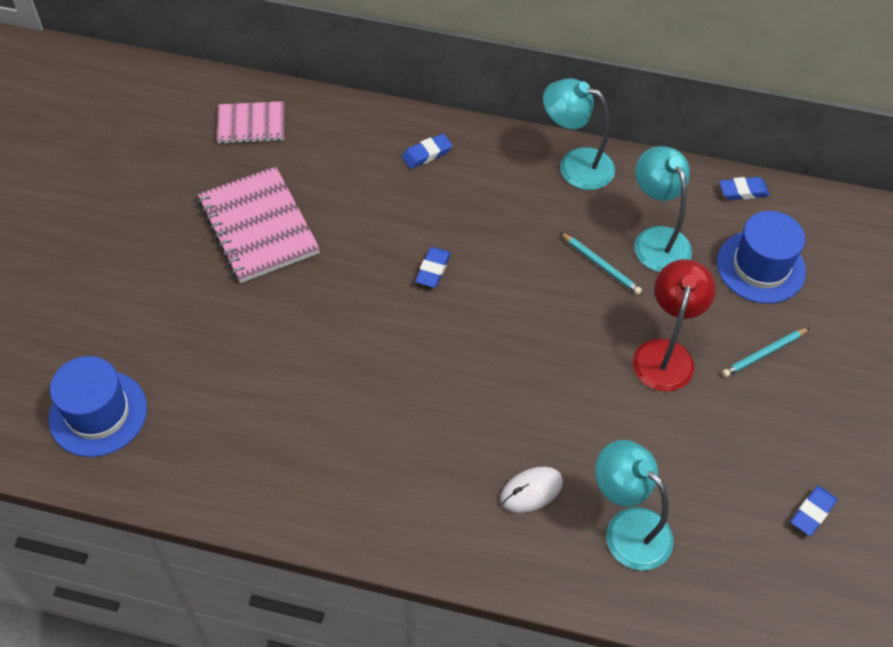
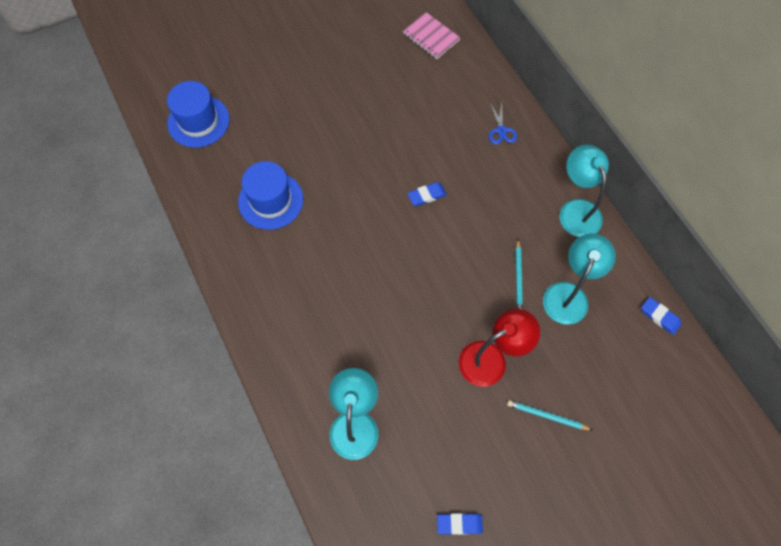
camera: 50 degrees right, 10 degrees up
(258, 227) = (370, 94): pink notebook -> none
(427, 154) = (501, 130): blue eraser -> blue scissors
(531, 491) = (333, 354): white mouse -> none
(760, 267) = (611, 368): blue hat -> blue hat (270, 200)

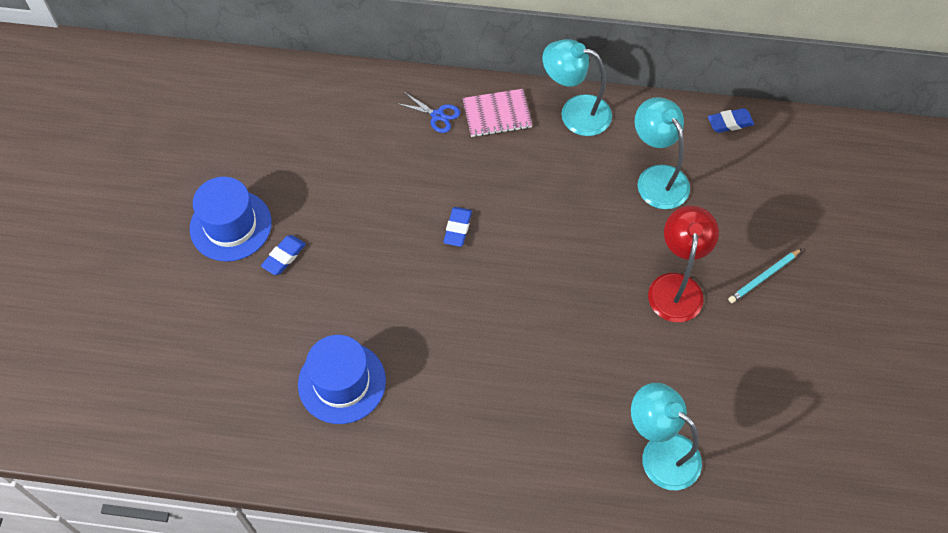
camera: 55 degrees left, 5 degrees down
(198, 121) = (171, 399): blue hat -> blue hat (230, 225)
(431, 37) = (270, 103): pink notebook -> pink notebook (497, 114)
(459, 524) = (820, 420): blue eraser -> blue eraser (284, 257)
(518, 278) = (609, 208): turquoise pencil -> none

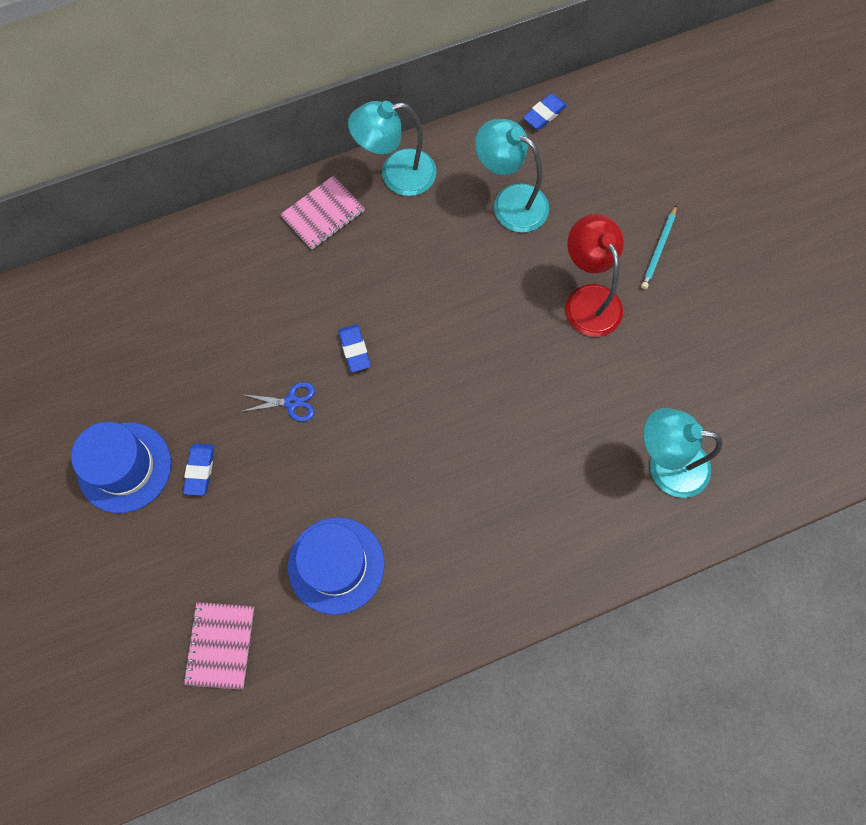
camera: 30 degrees left, 10 degrees up
(219, 393) = (220, 645): none -> pink notebook
(437, 115) = (265, 244): blue scissors -> blue scissors (292, 402)

